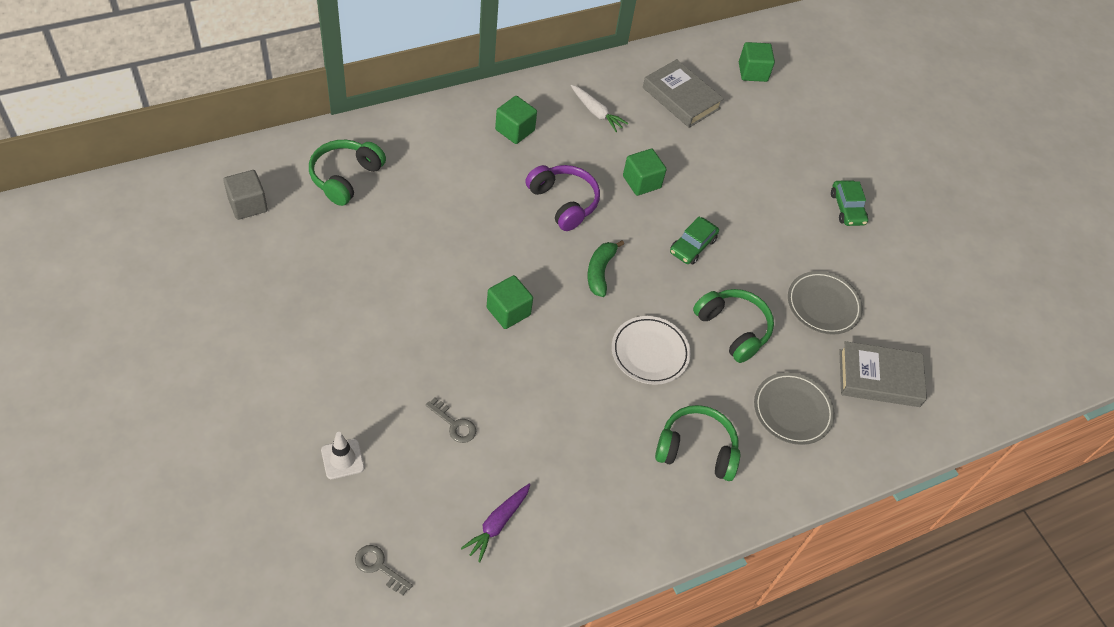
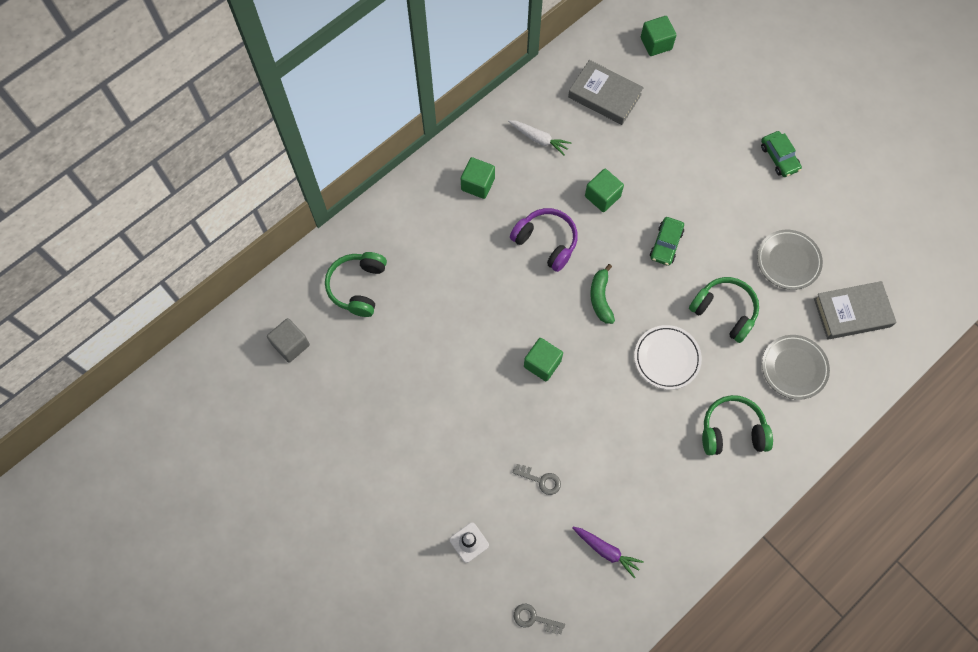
camera: 10 degrees left, 15 degrees up
(497, 524) = (606, 551): purple carrot -> purple carrot turned 75 degrees counterclockwise

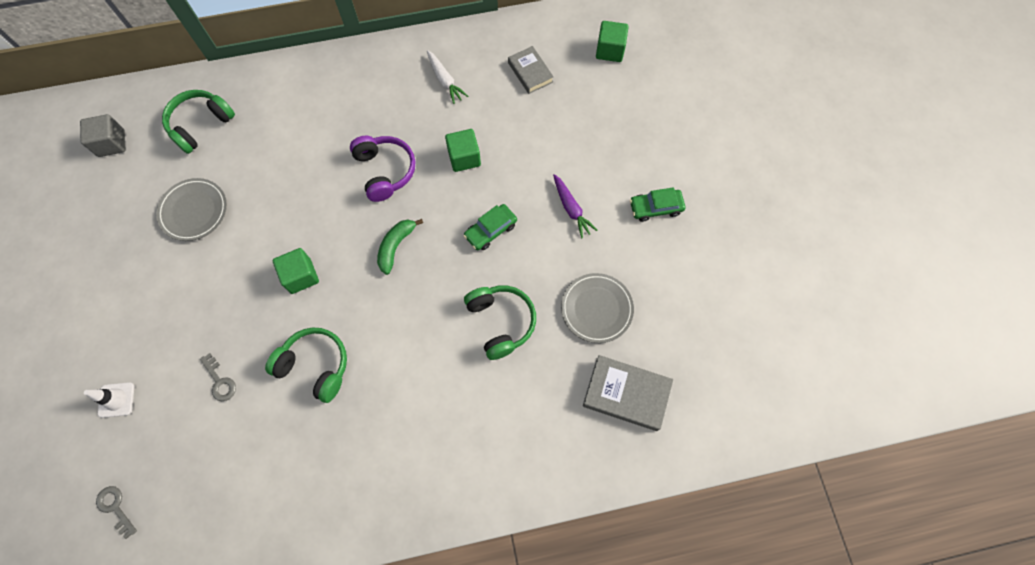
camera: 30 degrees right, 0 degrees up
(478, 184) = (364, 92): green cube -> none
(604, 96) = (530, 72): grey book -> grey book, size x0.66
(606, 551) = (226, 484): purple carrot -> purple carrot (571, 209)
(667, 358) = (415, 335): white plate -> none
(732, 431) = (426, 441): green headphones -> green headphones (315, 366)
(779, 157) = (655, 208): green car -> green car turned 75 degrees clockwise
(794, 368) = (529, 415): grey plate -> grey plate (194, 211)

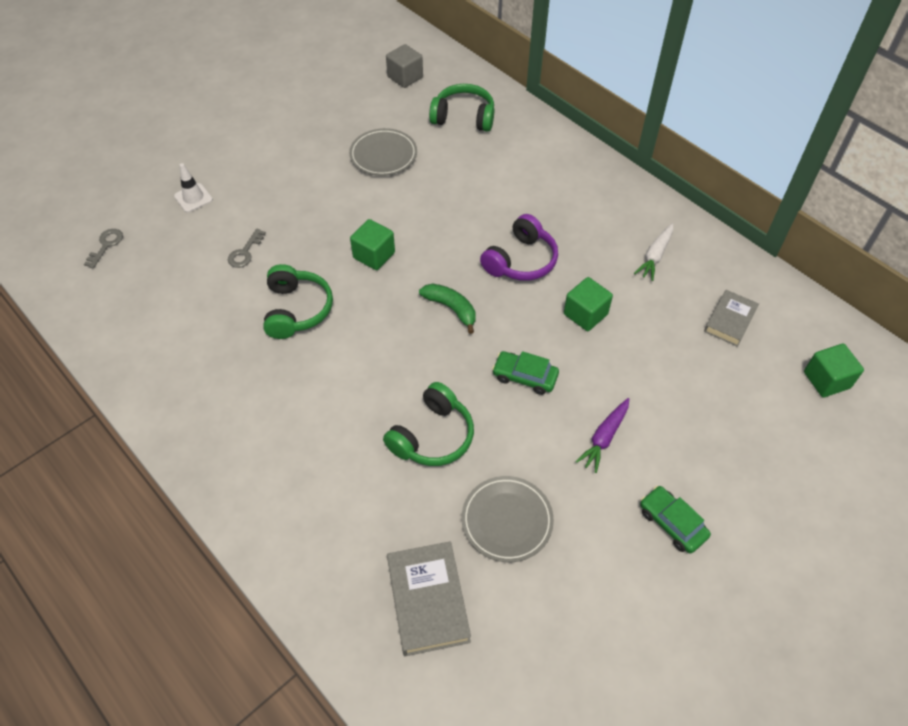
camera: 60 degrees right, 15 degrees down
(396, 246) = (451, 308): green banana -> green banana turned 45 degrees clockwise

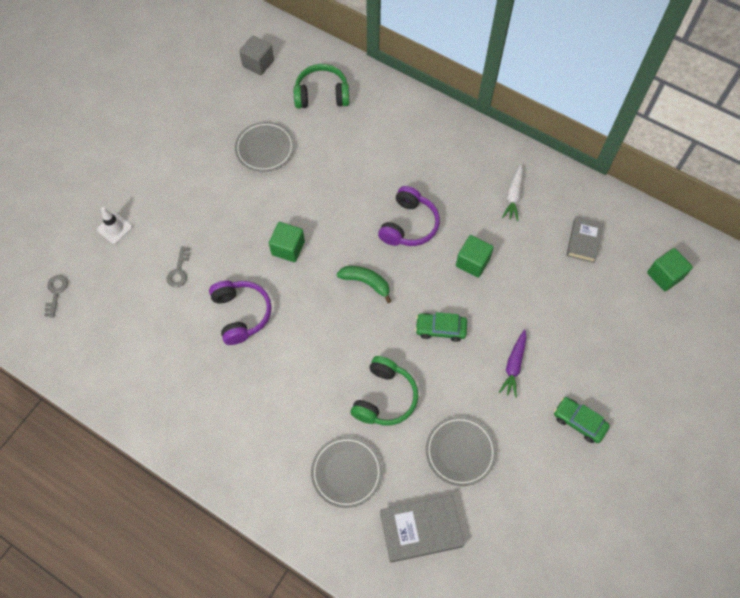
camera: 15 degrees left, 10 degrees up
(297, 310) = (241, 314): green headphones -> purple headphones
(357, 509) = (346, 472): none -> grey plate
(428, 600) = (421, 529): grey book -> grey book turned 75 degrees counterclockwise

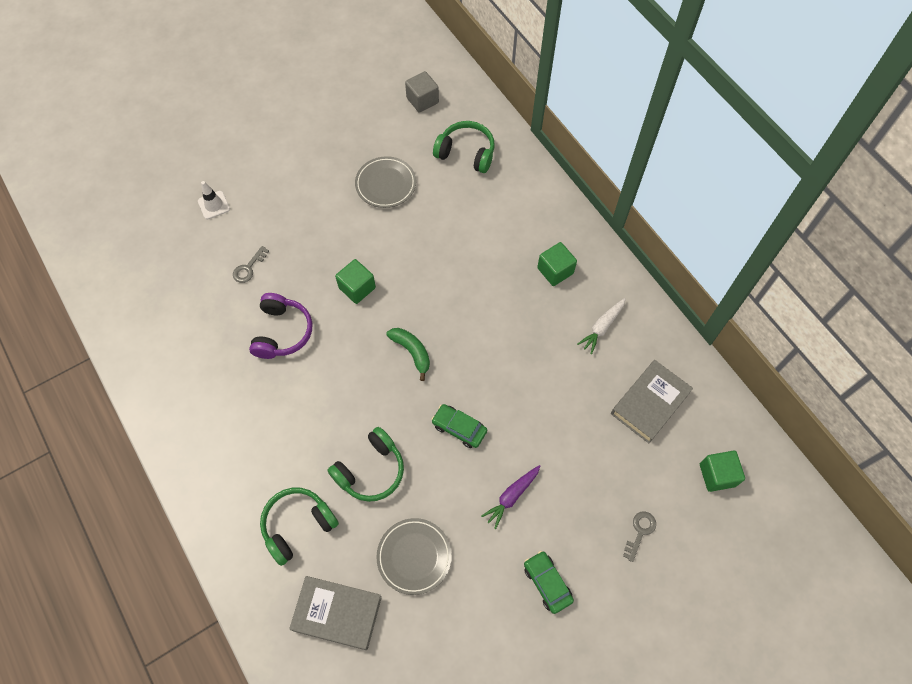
camera: 25 degrees right, 0 degrees up
(56, 292) = (134, 243): grey key -> grey key (640, 532)
(346, 472) = (298, 525): grey plate -> green headphones
(409, 225) = (482, 313): purple headphones -> none
(472, 262) = (525, 376): green cube -> green cube (555, 271)
(583, 241) = (650, 403): grey book -> grey book, size x1.51

